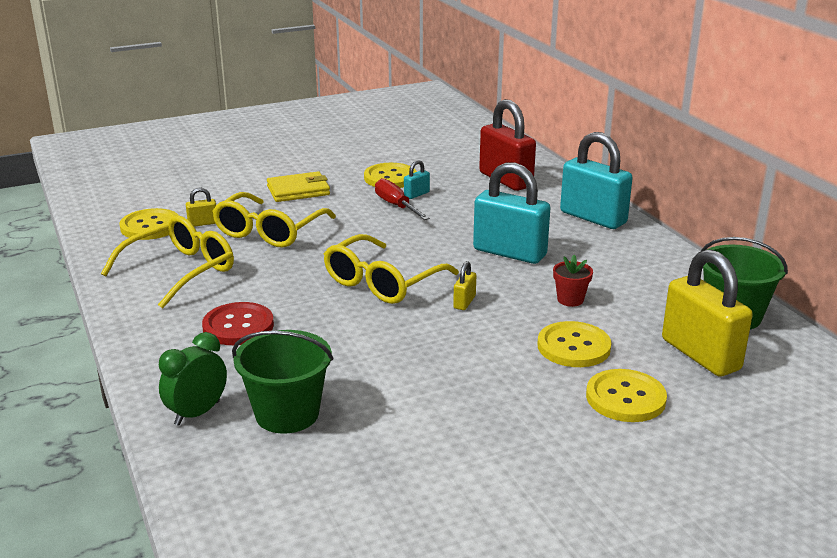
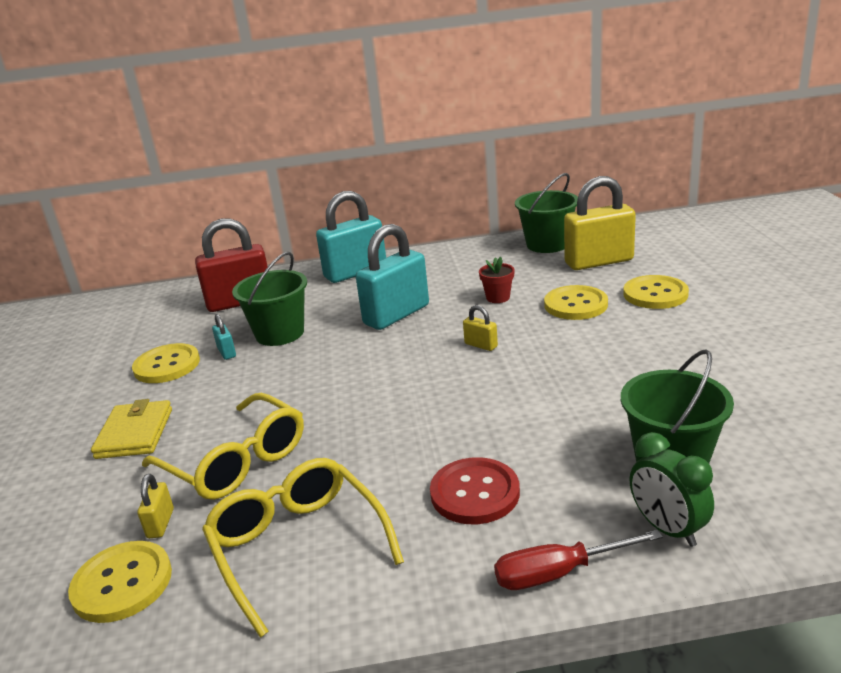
camera: 70 degrees left, 0 degrees up
(382, 282) = (418, 387): yellow glasses -> none
(396, 206) = (244, 366): red screwdriver -> red screwdriver (558, 573)
(455, 208) = (280, 333): none -> green bucket

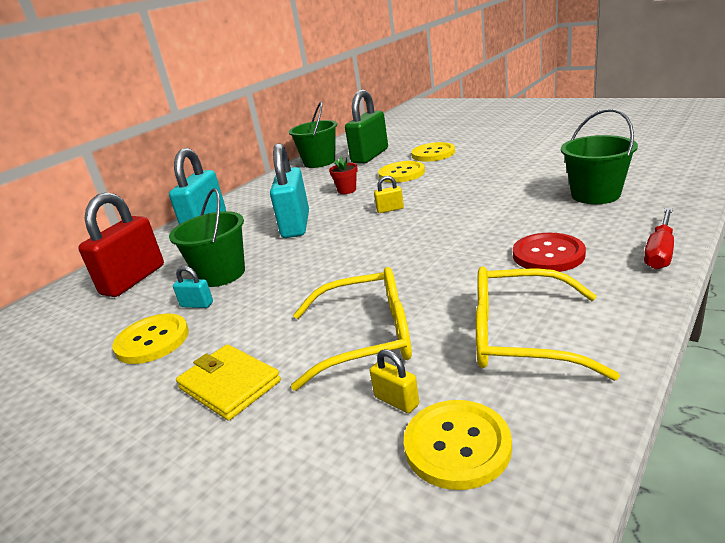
camera: 45 degrees left, 0 degrees up
(598, 262) = (370, 156): yellow padlock -> green padlock
(667, 529) = (654, 213): green clock -> none

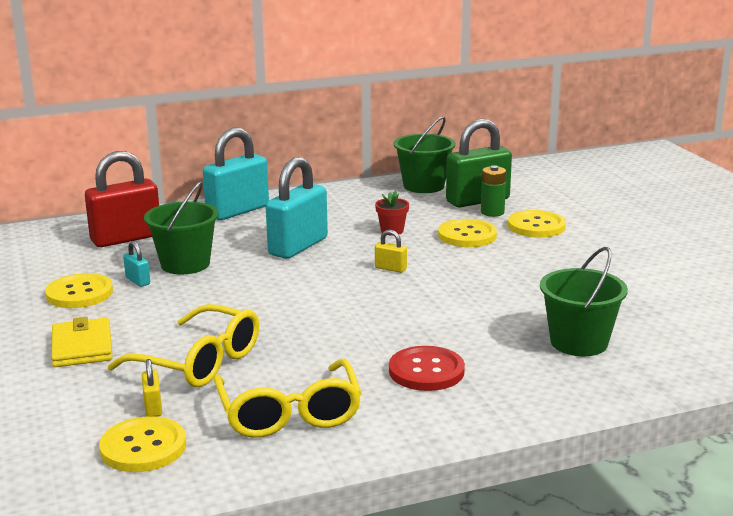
camera: 30 degrees right, 5 degrees down
(392, 158) = (492, 212): none -> green battery
(520, 337) = (289, 413): yellow glasses -> yellow glasses turned 150 degrees counterclockwise
(660, 252) = (511, 414): red screwdriver -> none

